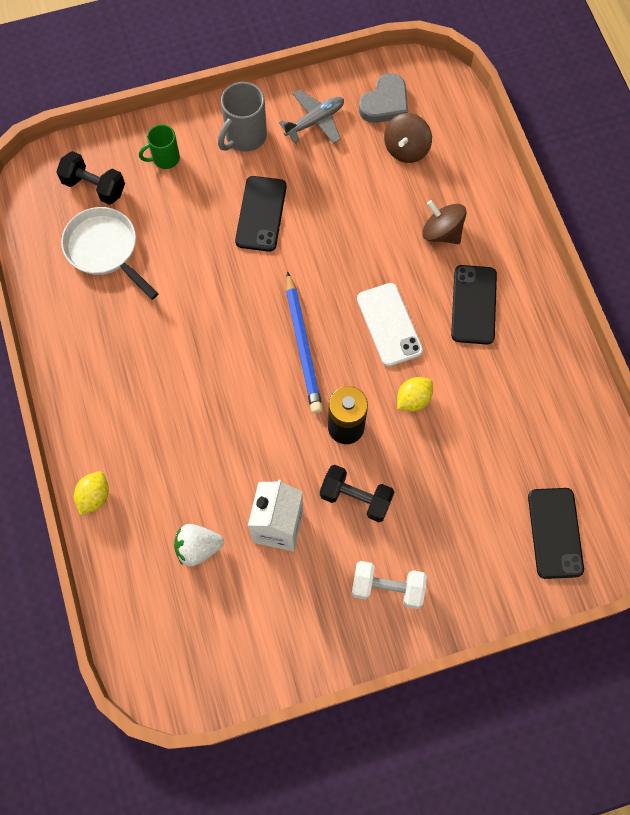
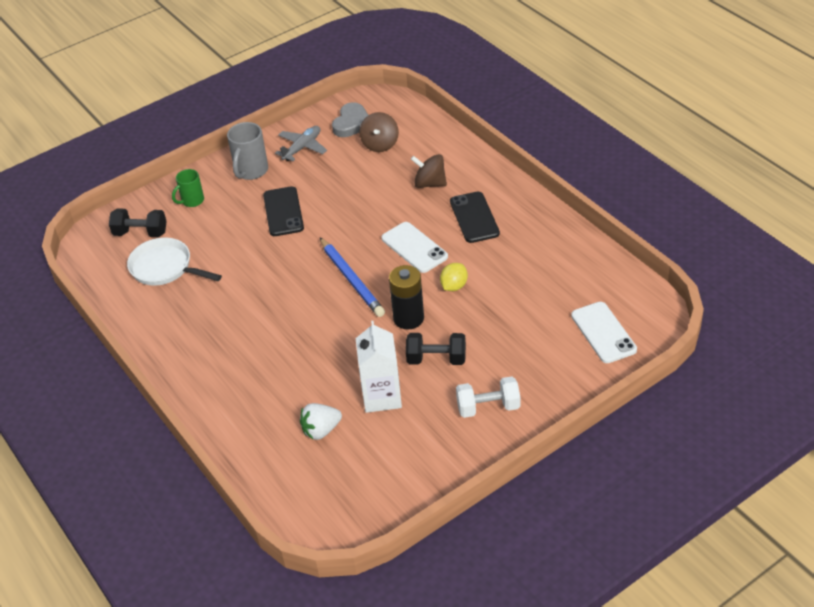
camera: 15 degrees left, 25 degrees down
(94, 496) = (219, 424): yellow lemon -> none
(555, 533) = (603, 332): black phone -> white phone

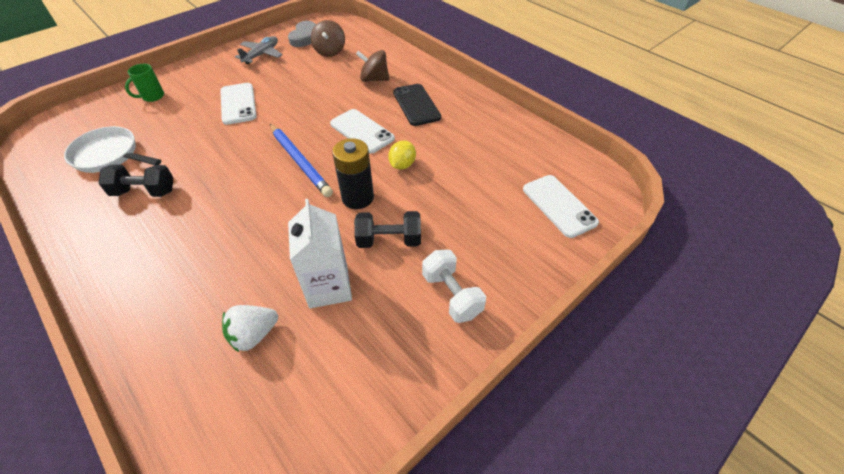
camera: 10 degrees left, 5 degrees up
(140, 233) = (94, 124): black dumbbell -> black dumbbell (144, 192)
(251, 171) = (213, 72): grey mug -> none
(283, 212) = (238, 104): black phone -> white phone
(488, 407) = (451, 295): white dumbbell -> white dumbbell turned 75 degrees clockwise

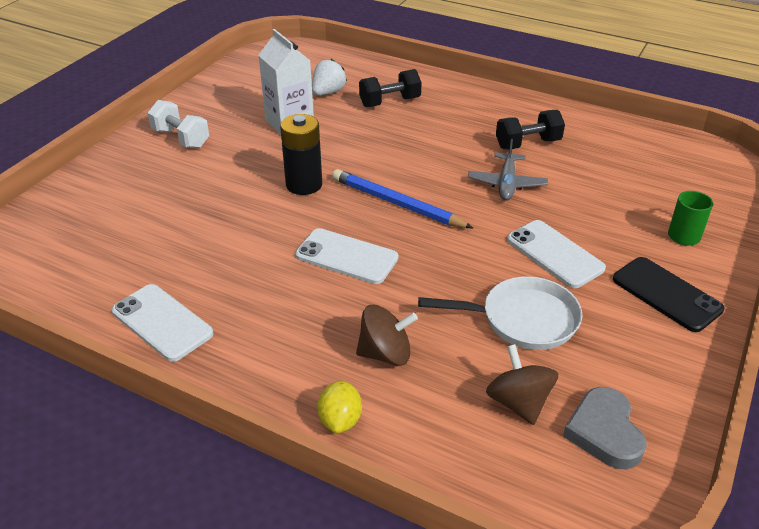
camera: 160 degrees right, 10 degrees down
(109, 155) = (614, 162): white pan -> white pan (523, 320)
(261, 55) = (634, 356): grey plane -> grey plane (507, 184)
(389, 240) = (252, 159): black dumbbell -> black dumbbell (390, 102)
(402, 165) = (269, 227): yellow lemon -> yellow lemon (340, 420)
(416, 105) = (287, 318): black phone -> black phone (666, 294)
(559, 205) = (67, 225): white phone -> white phone (162, 322)

